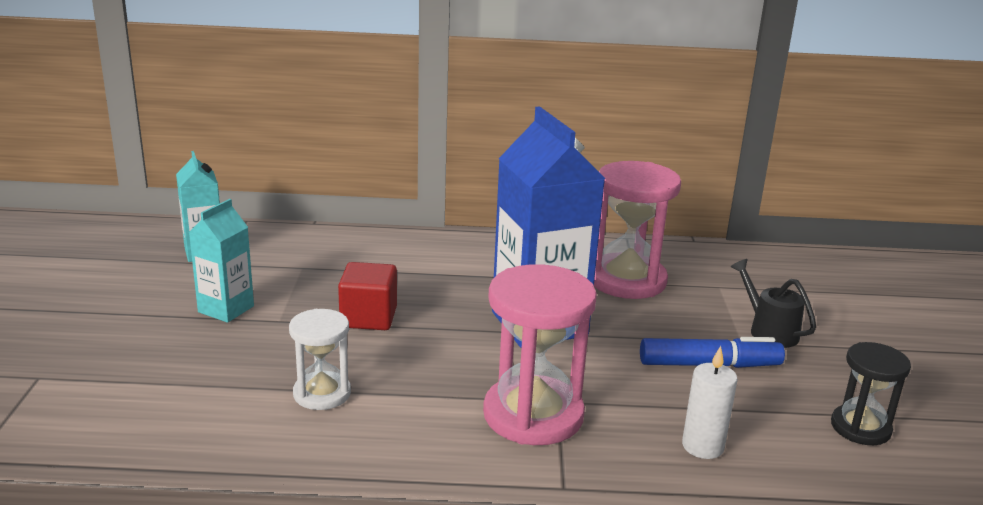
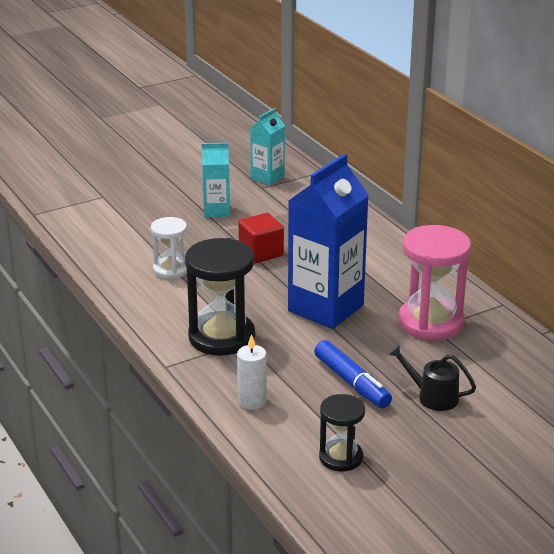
camera: 60 degrees right, 5 degrees up
(533, 415) = (221, 337): pink hourglass -> black hourglass
(768, 330) = (432, 396): black watering can -> black watering can turned 90 degrees counterclockwise

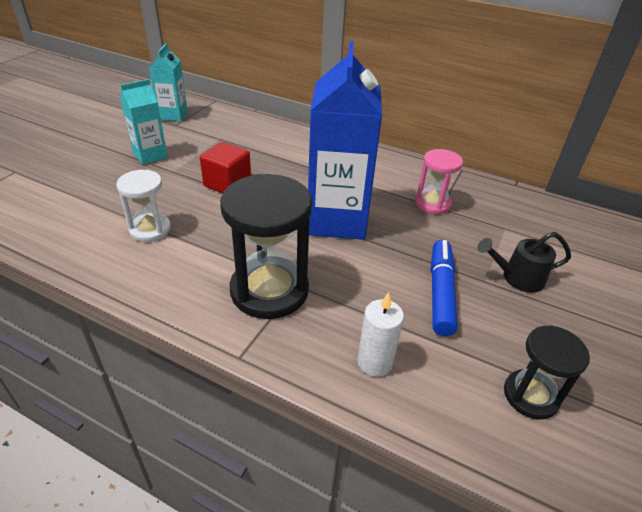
camera: 35 degrees left, 10 degrees up
(352, 383) = (440, 292): blue marker -> blue marker turned 105 degrees counterclockwise
(430, 322) = (432, 203): pink hourglass -> pink hourglass, size x0.58

